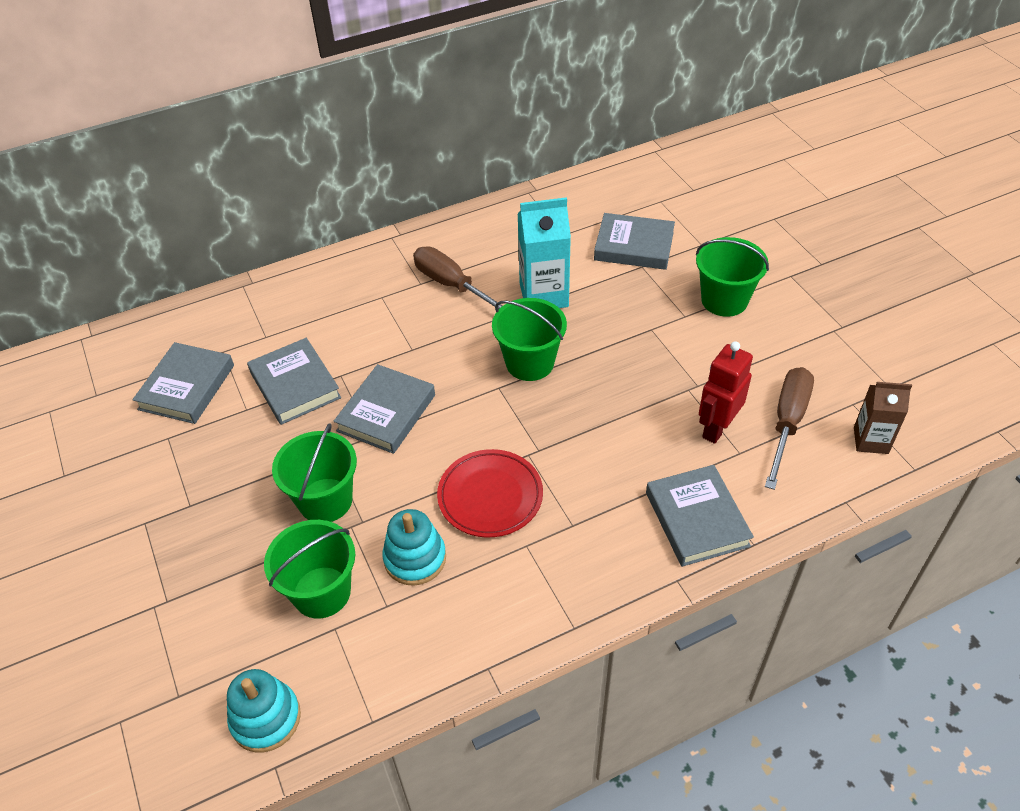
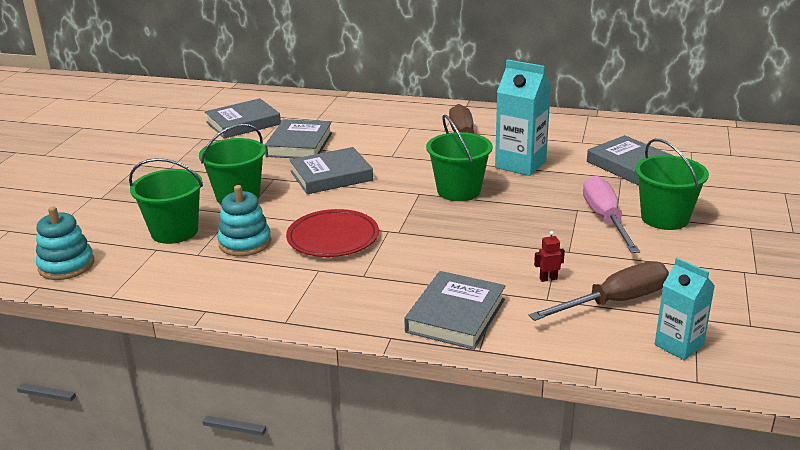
camera: 40 degrees right, 20 degrees down
(684, 328) = (605, 219): none -> pink screwdriver
(716, 428) = (548, 279): red robot -> red robot, size x0.45
(870, 440) = (679, 345): brown carton -> turquoise carton

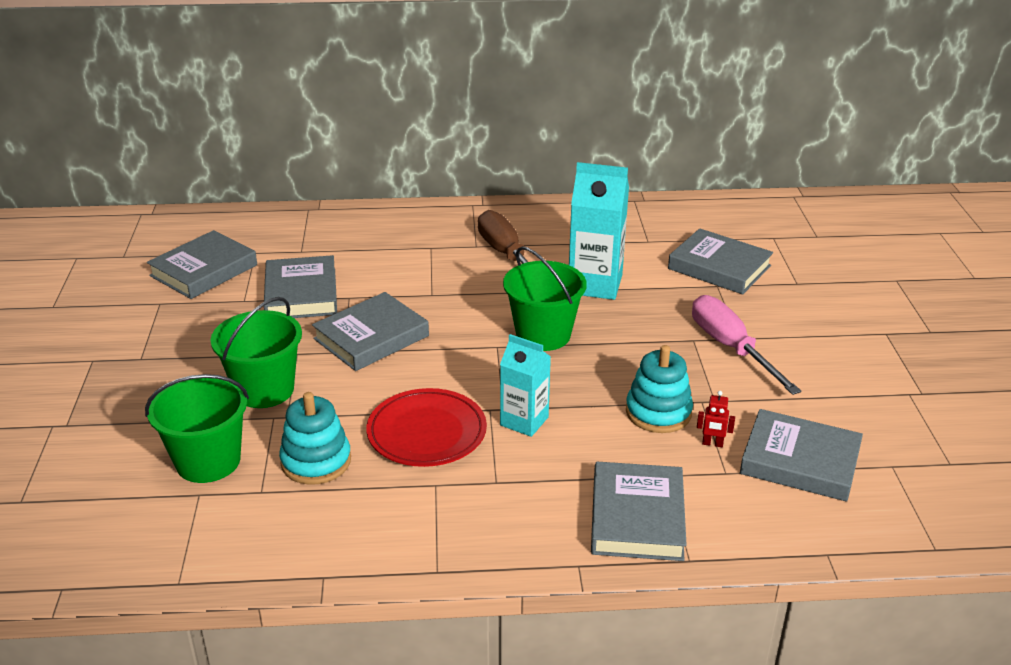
camera: 20 degrees left, 5 degrees up
(66, 265) = (83, 546): turquoise stacking toy -> turquoise stacking toy (658, 412)
(548, 279) = (712, 444): red robot -> red robot turned 135 degrees counterclockwise
(615, 302) = (800, 461): brown screwdriver -> grey book
(664, 218) = (793, 335): green bucket -> none
(679, 345) = (894, 506): turquoise carton -> turquoise carton (524, 421)

